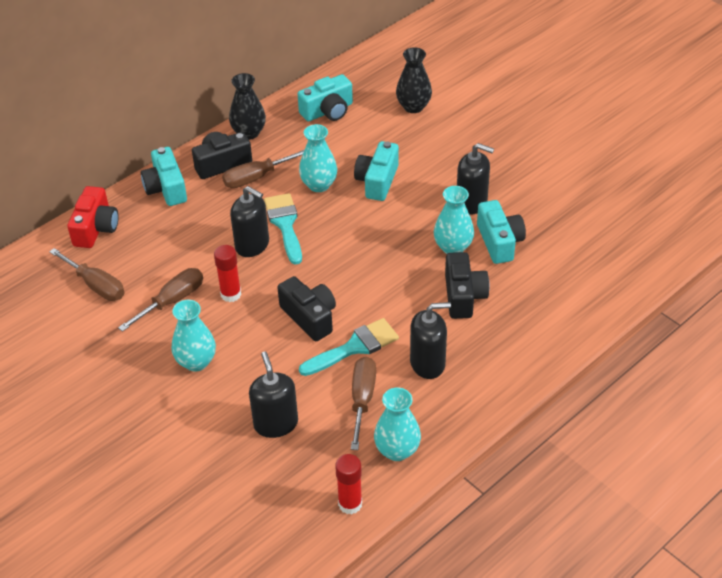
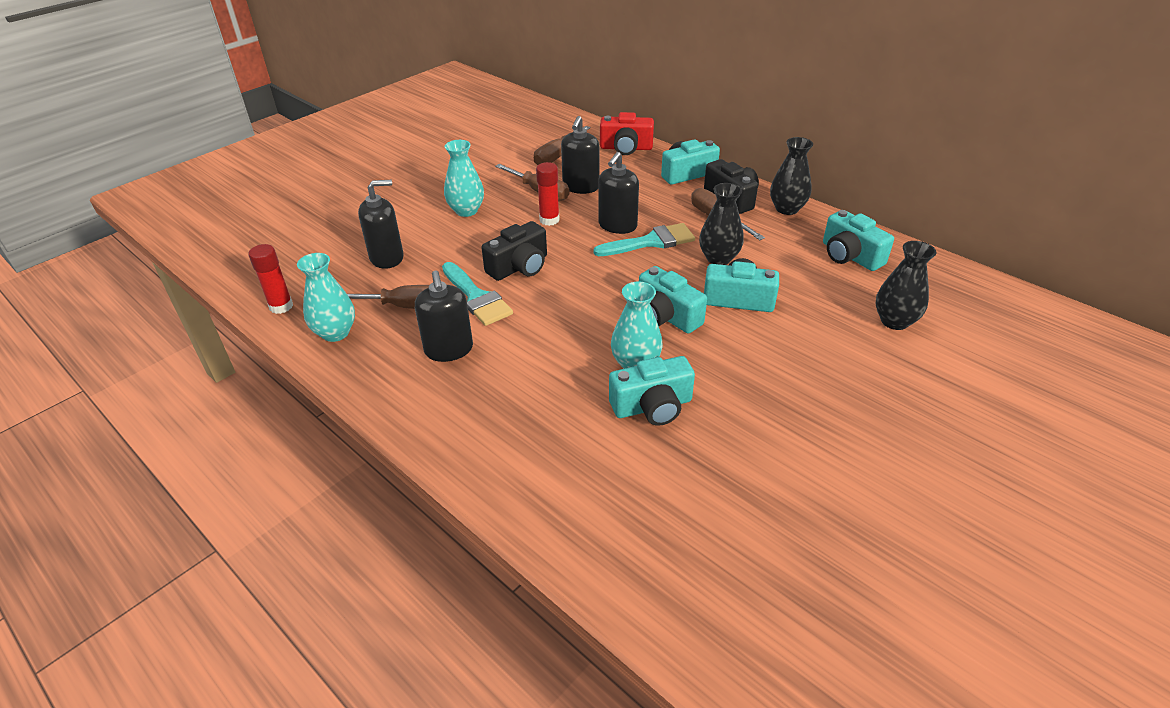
camera: 85 degrees right, 5 degrees down
(319, 185) = (718, 258): turquoise vase -> black vase
(395, 225) = (666, 316): none -> turquoise camera
(463, 296) = (553, 375): black camera -> none
(471, 203) = (722, 379): black soap dispenser -> black soap dispenser (580, 187)

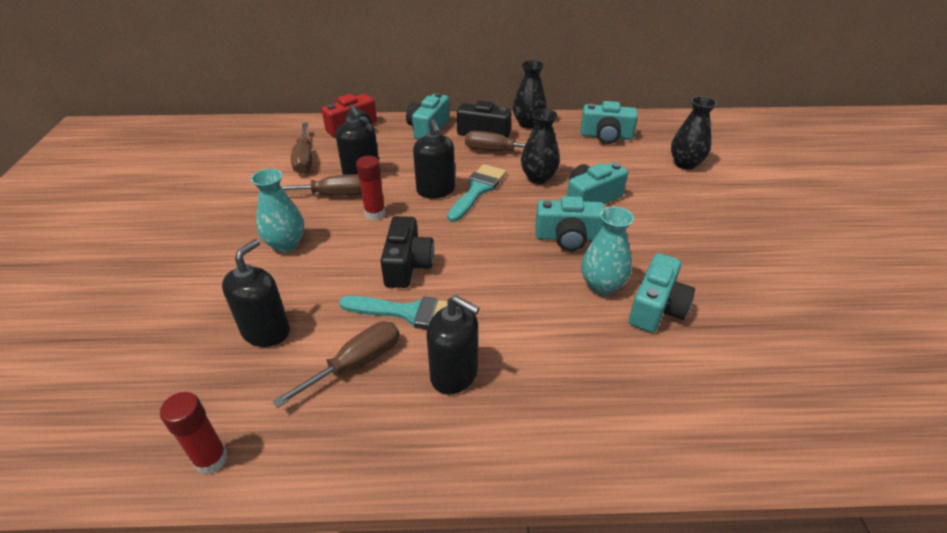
camera: 45 degrees left, 0 degrees up
(335, 333) = (319, 440): turquoise vase -> none

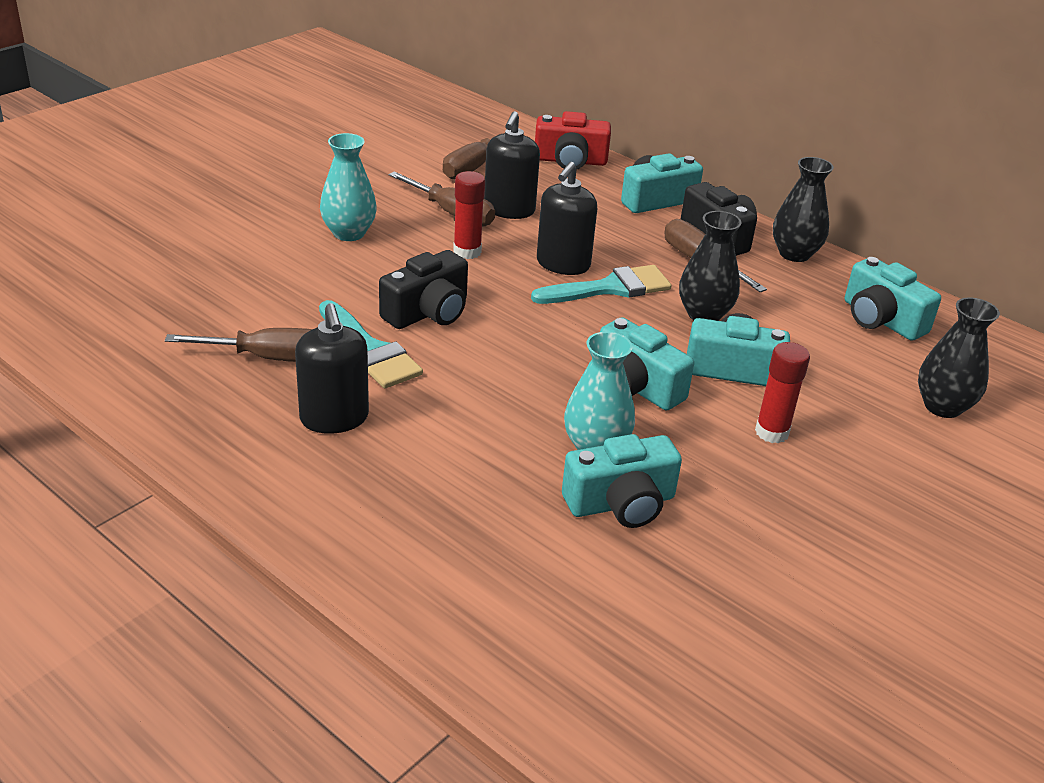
camera: 40 degrees right, 5 degrees down
(211, 459) = (89, 350): red glue stick -> red glue stick (771, 432)
(266, 331) = (238, 291): black soap dispenser -> none

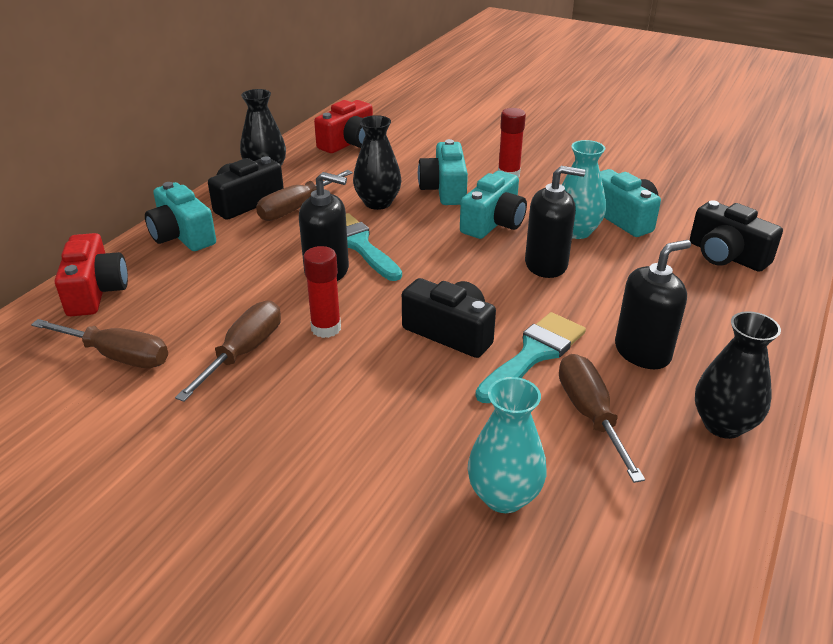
camera: 100 degrees left, 0 degrees up
(349, 233) = (316, 421): turquoise vase -> turquoise vase (504, 496)
(490, 567) = (726, 255): none -> black camera
(509, 210) = (225, 315): black soap dispenser -> black soap dispenser (546, 264)
(881, 319) = (349, 143): turquoise camera -> red camera
(942, 406) = (441, 128): black vase -> black vase (723, 424)

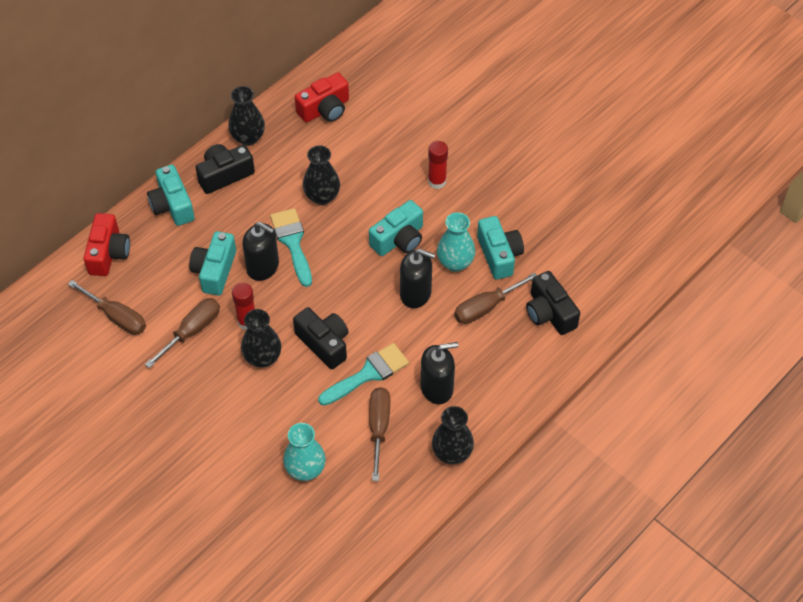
camera: 15 degrees right, 20 degrees up
(296, 208) = (260, 190): brown screwdriver -> brown screwdriver (486, 307)
(366, 364) = (262, 358): none -> black vase
(444, 189) = (379, 190): turquoise camera -> turquoise camera (215, 271)

